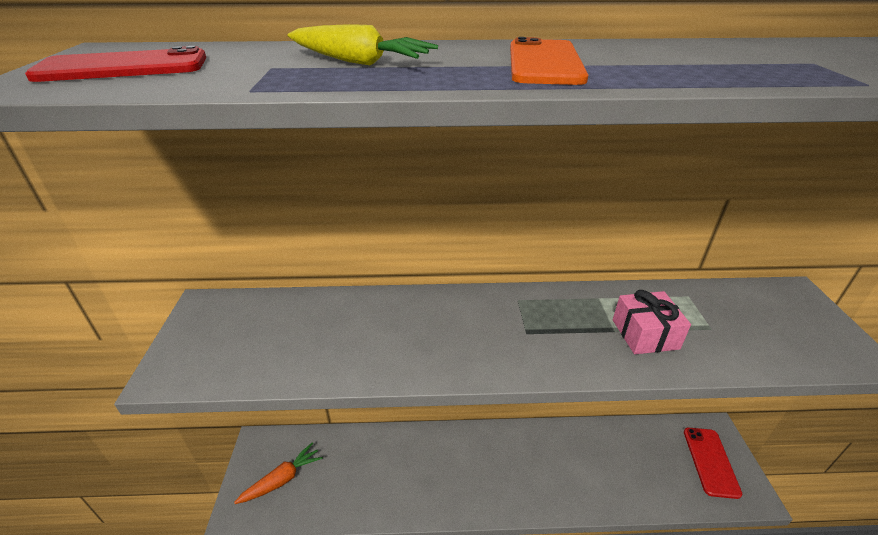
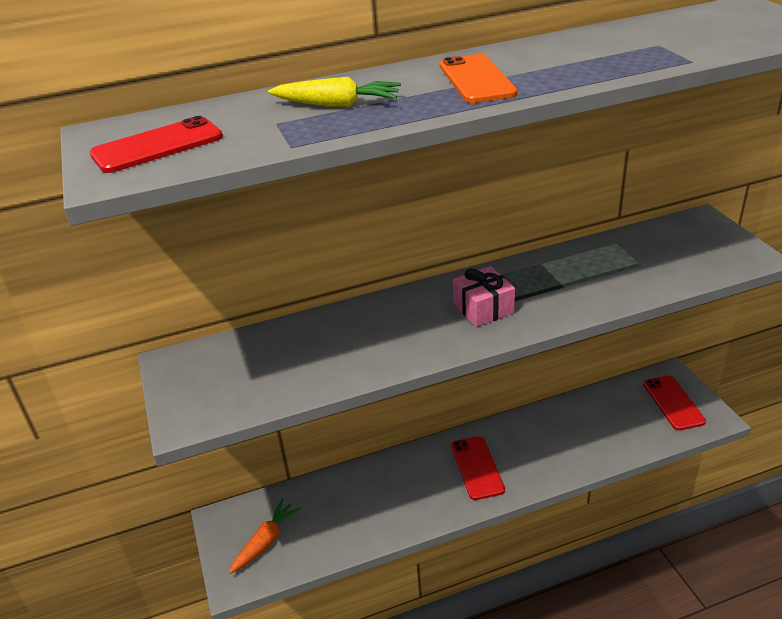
camera: 15 degrees left, 0 degrees up
(493, 468) = (477, 467): none -> red phone
(645, 334) = (589, 282): pink gift -> pink gift (483, 308)

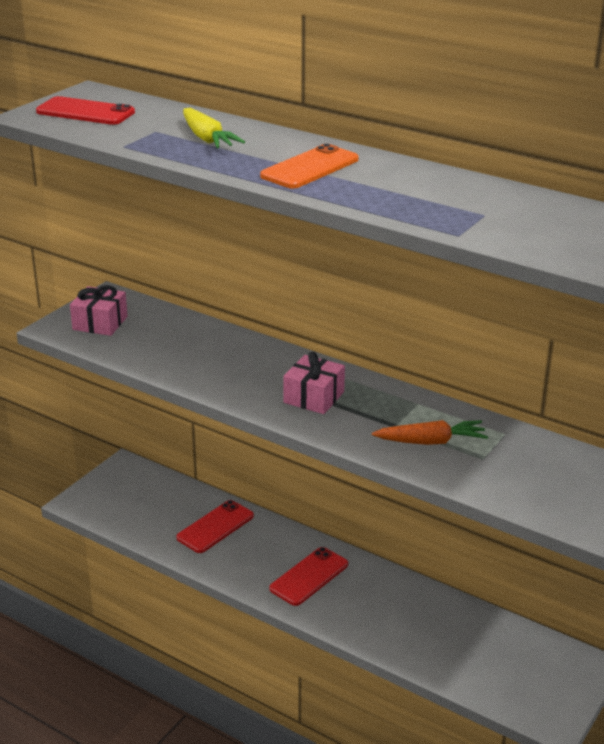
camera: 50 degrees right, 5 degrees down
(214, 386) = (100, 323): none -> pink gift
(266, 541) = (125, 498): orange carrot -> orange carrot (431, 442)
(673, 402) = (542, 679): red phone -> red phone (215, 527)

